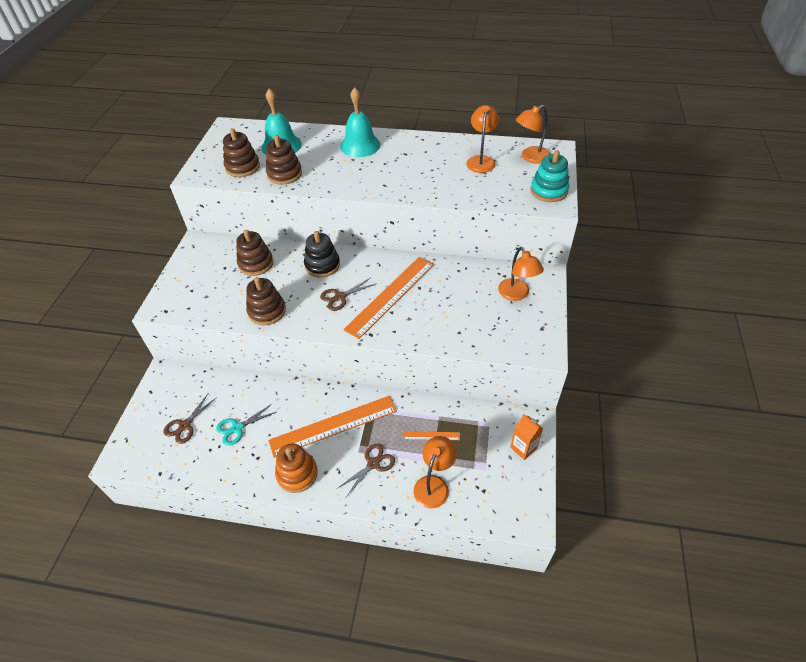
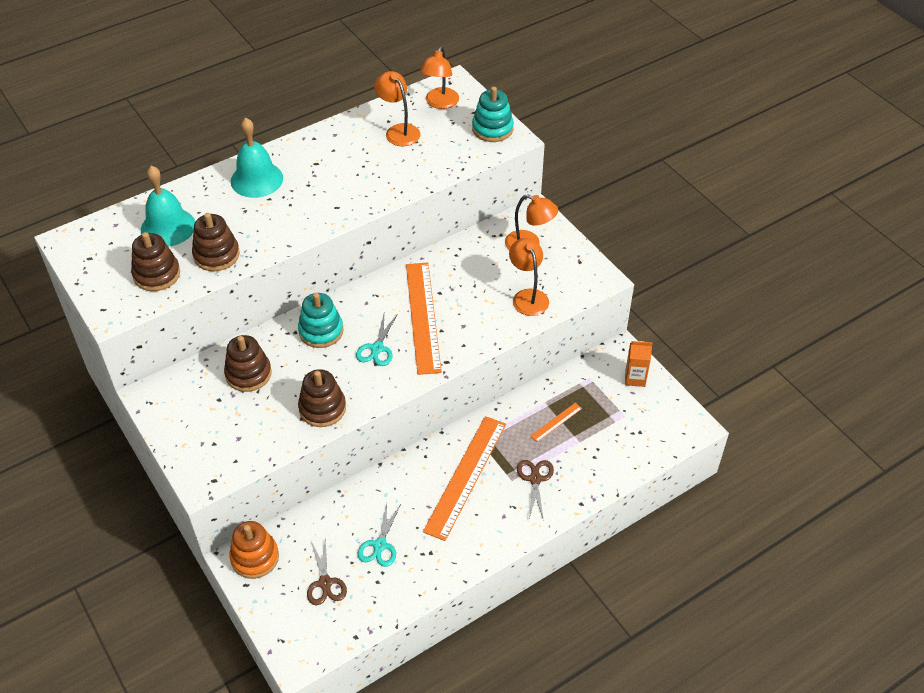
camera: 45 degrees left, 0 degrees up
(297, 474) = (481, 536): orange stacking toy -> orange stacking toy (255, 557)
(322, 265) = (321, 331): black stacking toy -> turquoise stacking toy
(340, 297) = (377, 348): brown scissors -> turquoise scissors
(434, 484) = (599, 456): orange lamp -> orange lamp (528, 296)

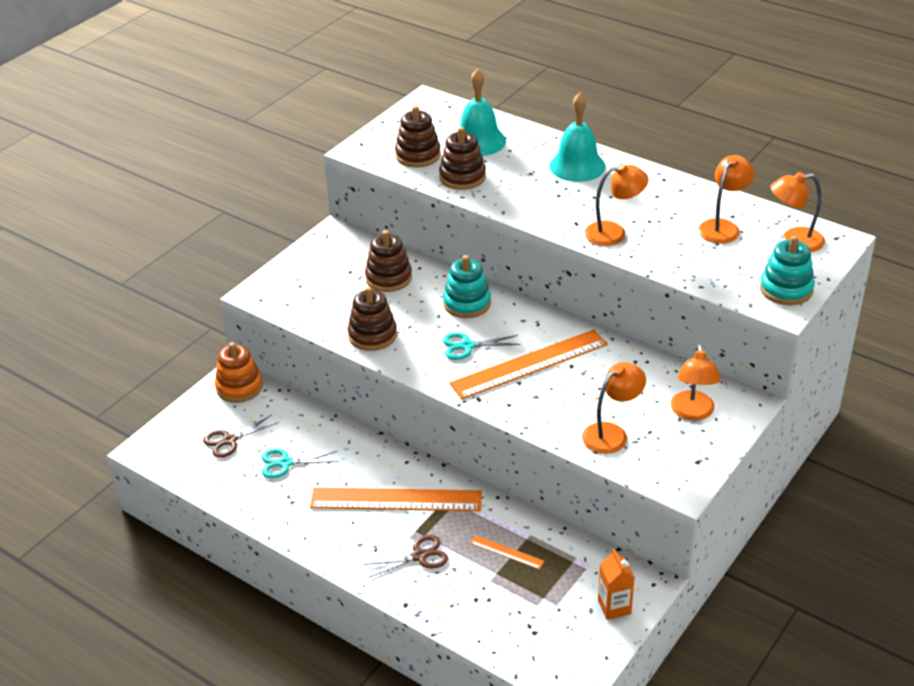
camera: 70 degrees right, 10 degrees down
(365, 190) = (614, 233): none -> orange lamp

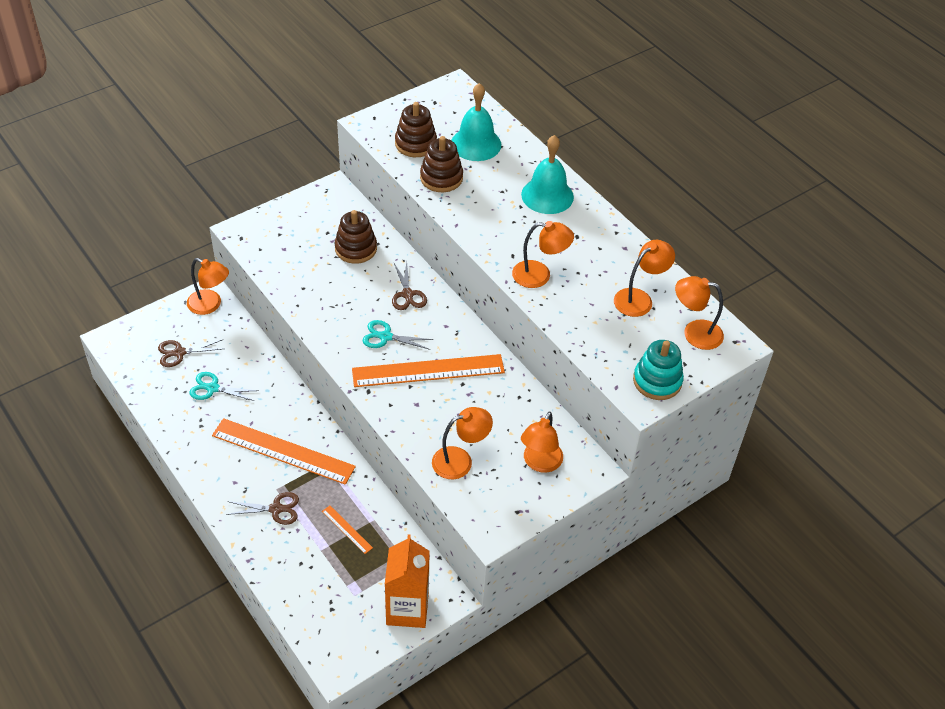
camera: 15 degrees right, 10 degrees up
(239, 387) = (210, 305): orange stacking toy -> orange lamp
(372, 335) = (313, 301): brown stacking toy -> none
(467, 303) = (407, 294): turquoise stacking toy -> brown scissors
(614, 607) = (407, 609): orange carton -> orange carton, size x1.70

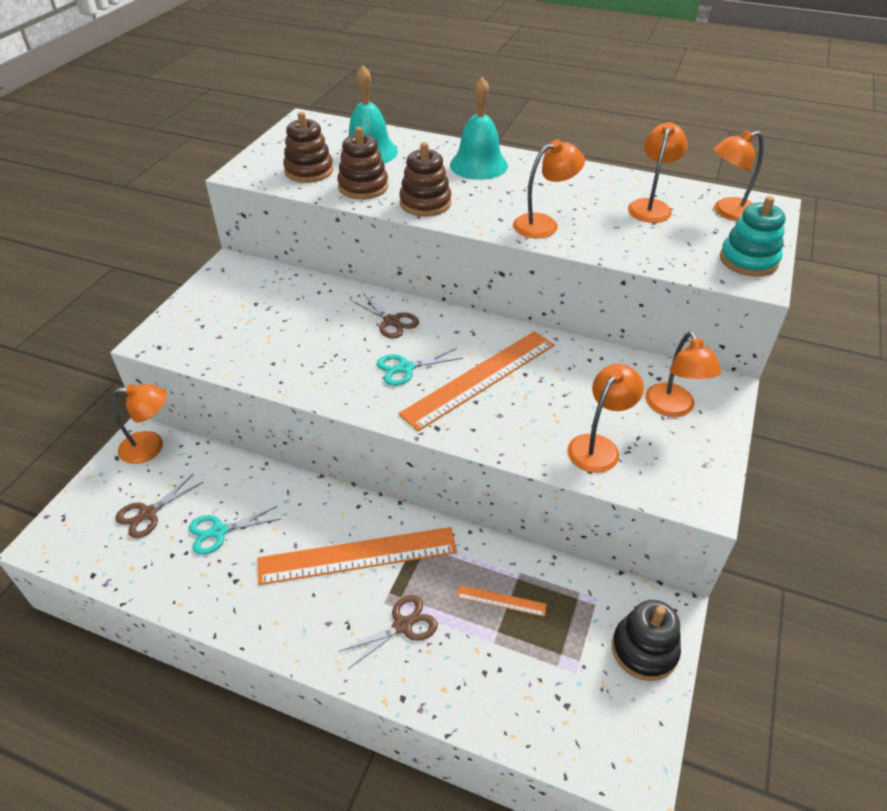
camera: 30 degrees left, 5 degrees down
(356, 248) = (299, 305): brown stacking toy -> brown stacking toy (425, 203)
(407, 609) = (644, 650): orange carton -> black stacking toy

